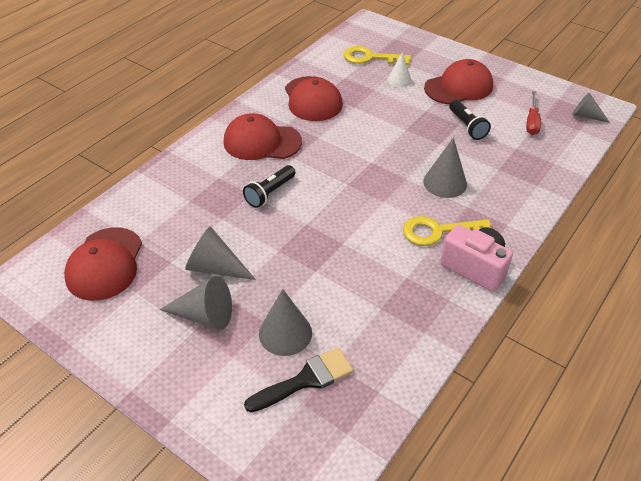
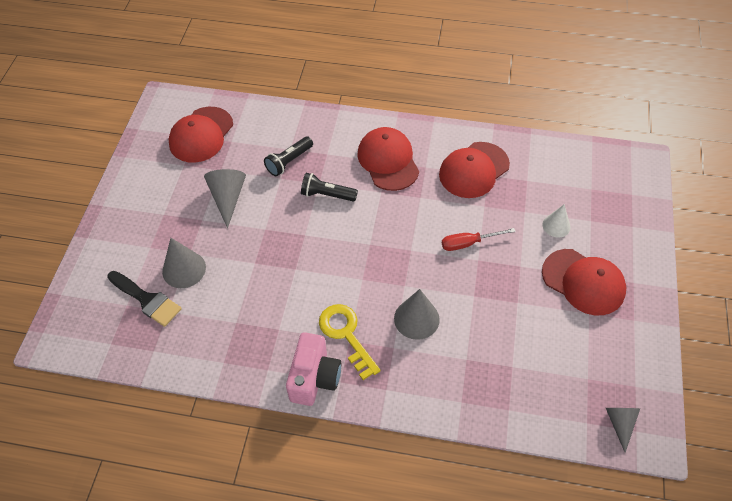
camera: 65 degrees right, 10 degrees up
(105, 264) = (201, 135): red cap -> red cap turned 45 degrees counterclockwise
(204, 315) = (179, 214): grey cone -> none
(370, 58) = (577, 188): yellow key -> none
(467, 126) = (518, 311): black flashlight -> black flashlight (289, 162)
(532, 122) = (568, 370): red screwdriver -> red screwdriver (468, 243)

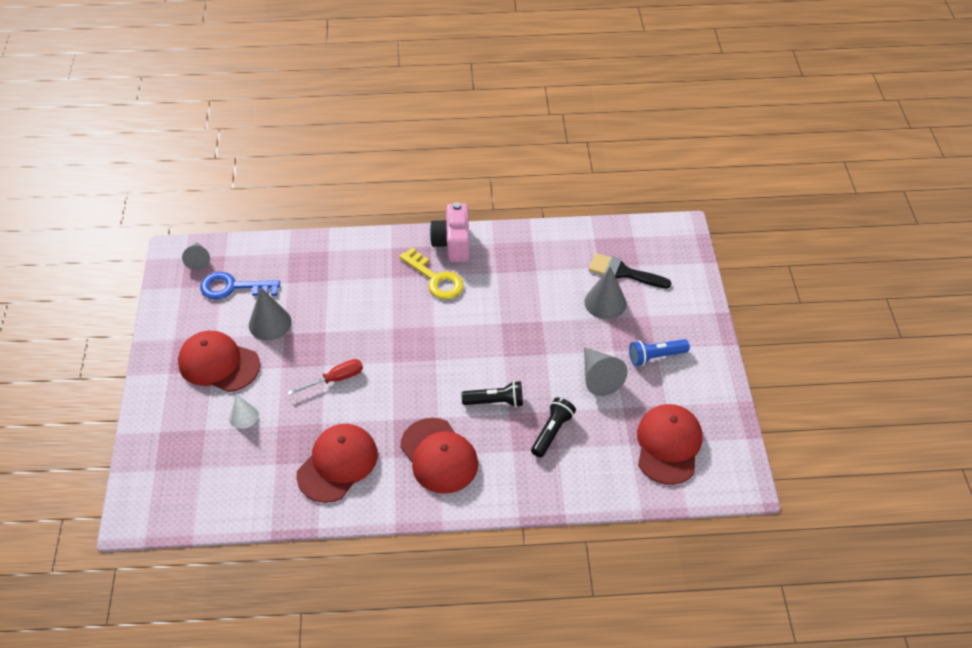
camera: 165 degrees right, 5 degrees down
(168, 206) = (656, 357): none -> blue flashlight
(416, 319) = (376, 302): grey cone -> grey cone (270, 323)
(574, 372) = (233, 287): none -> blue key

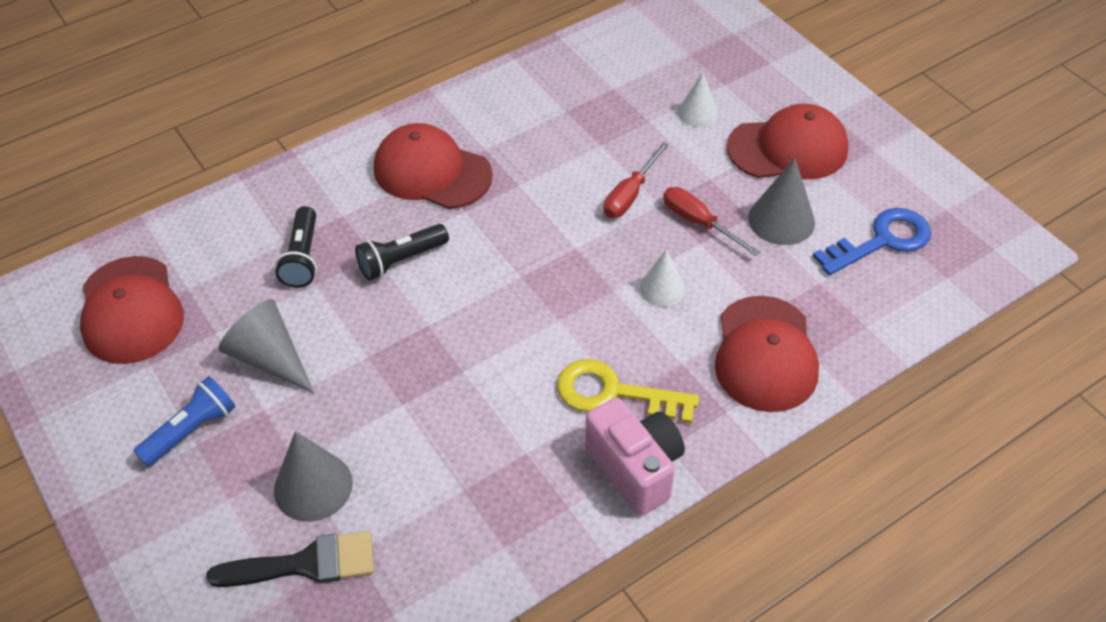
camera: 150 degrees right, 0 degrees up
(198, 259) = (974, 254): grey cone -> none
(314, 343) = (698, 222): none -> red screwdriver
(337, 464) = (544, 115): red cap -> red cap (765, 354)
(367, 317) = (662, 288): none -> white cone

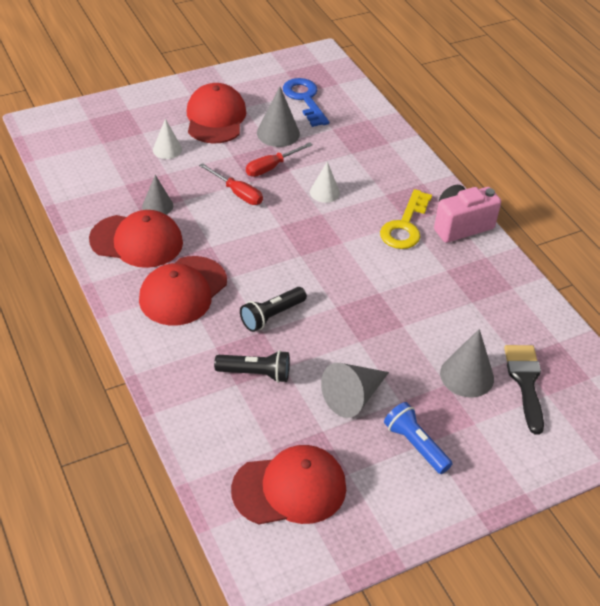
camera: 85 degrees left, 5 degrees down
(401, 260) = (272, 316): black flashlight -> black flashlight turned 75 degrees clockwise
(581, 123) = (157, 206): none -> grey cone
(765, 354) = (383, 160): red cap -> red cap (137, 241)

